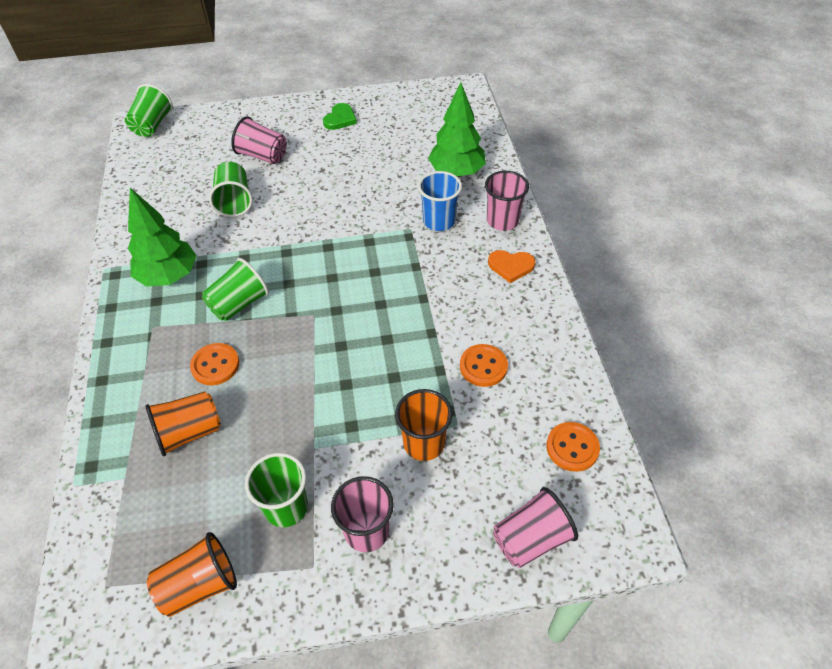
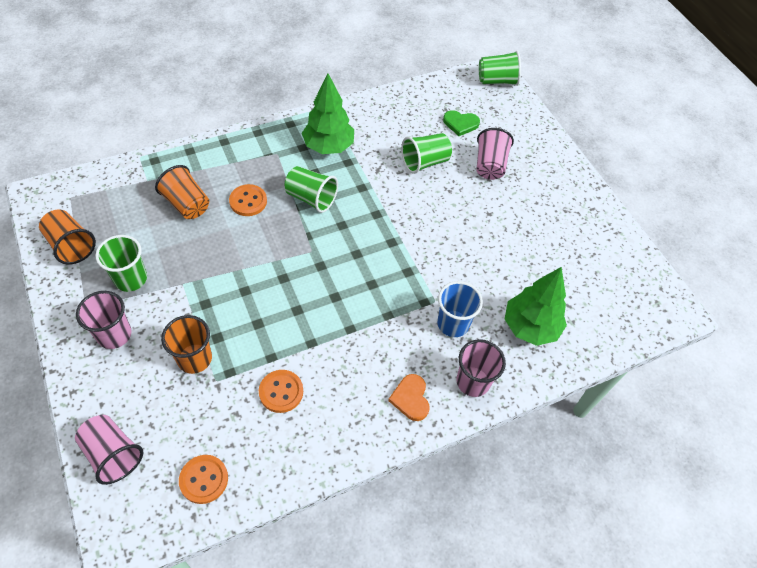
camera: 70 degrees right, 5 degrees up
(340, 119) = (568, 210): green heart -> green heart (460, 124)

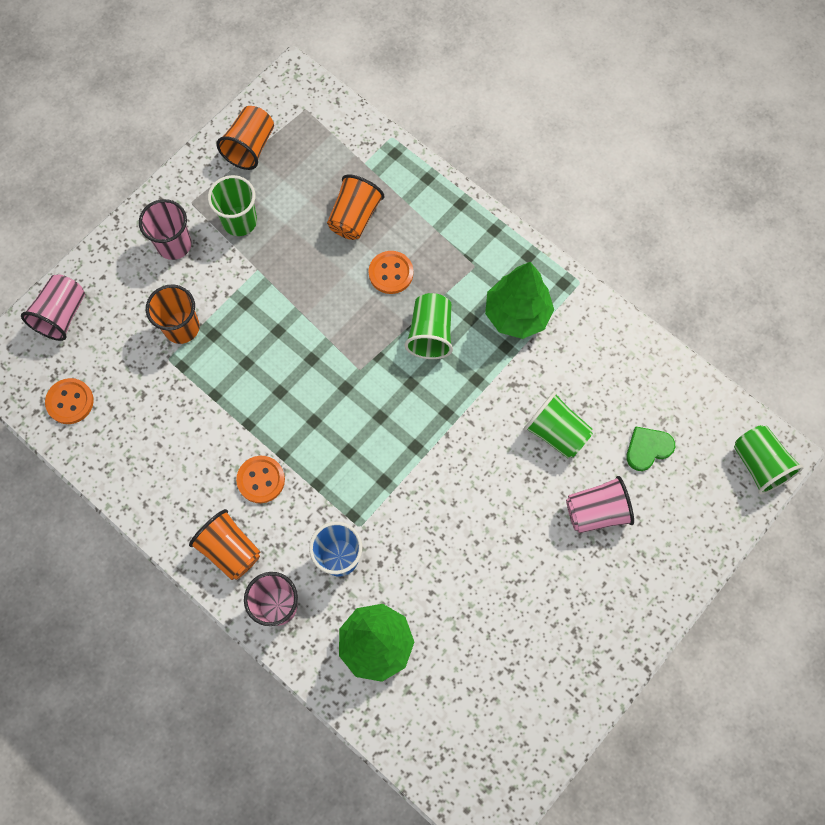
camera: 70 degrees right, 15 degrees up
(281, 392) = (182, 423): orange button -> orange button (261, 480)
(410, 398) = (230, 549): orange heart -> orange cup
(460, 124) = (647, 448): green heart -> green heart turned 75 degrees clockwise

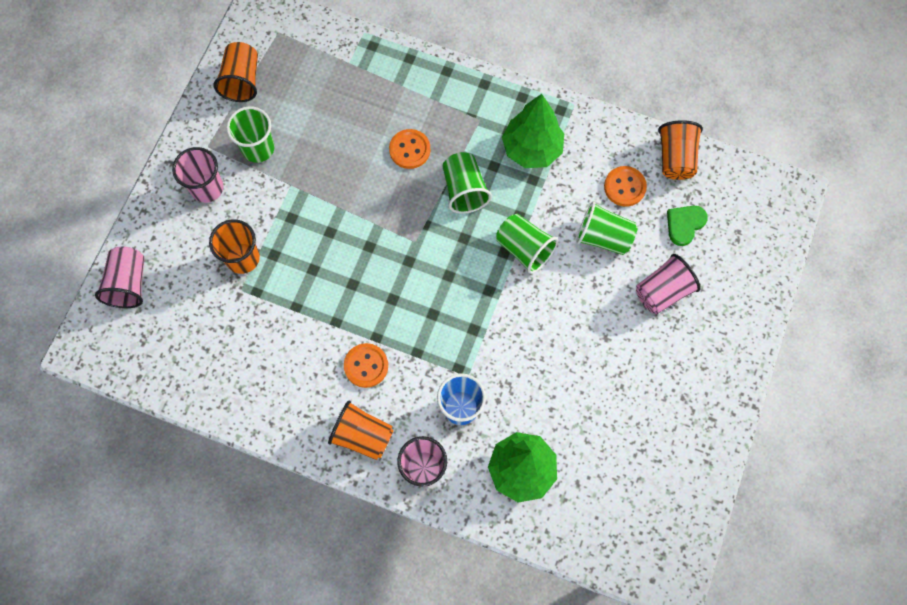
camera: 20 degrees left, 0 degrees up
(70, 402) = (167, 357): orange button -> orange button (624, 187)
(354, 217) = (359, 112): orange cup -> orange cup (675, 158)
(759, 464) = (779, 206): green cup -> green cup (524, 249)

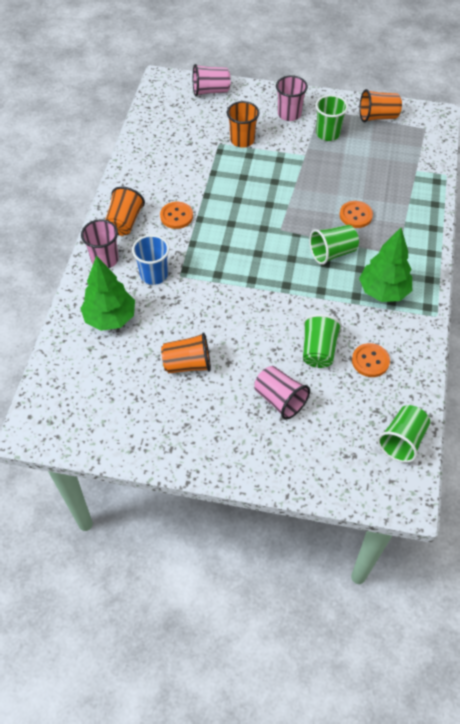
camera: 80 degrees right, 15 degrees down
(524, 249) = (293, 297): green cup -> green cup (402, 440)
(675, 158) = (411, 397): orange cup -> orange cup (187, 364)
(684, 224) = (348, 410): green heart -> none

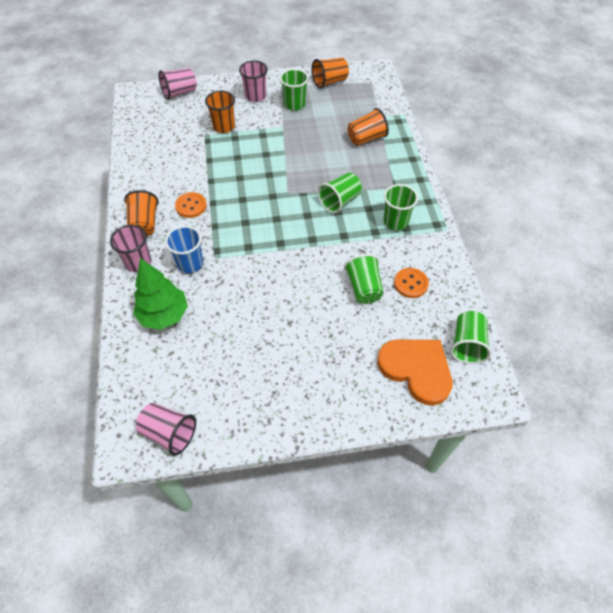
camera: 20 degrees left, 0 degrees up
(187, 364) = (253, 335): orange cup -> orange cup (366, 138)
(280, 399) = (348, 342): pink cup -> pink cup (169, 433)
(337, 448) = (416, 370): none -> orange heart
(355, 215) = (346, 165): orange button -> none
(383, 291) = (395, 221): green tree -> green cup

